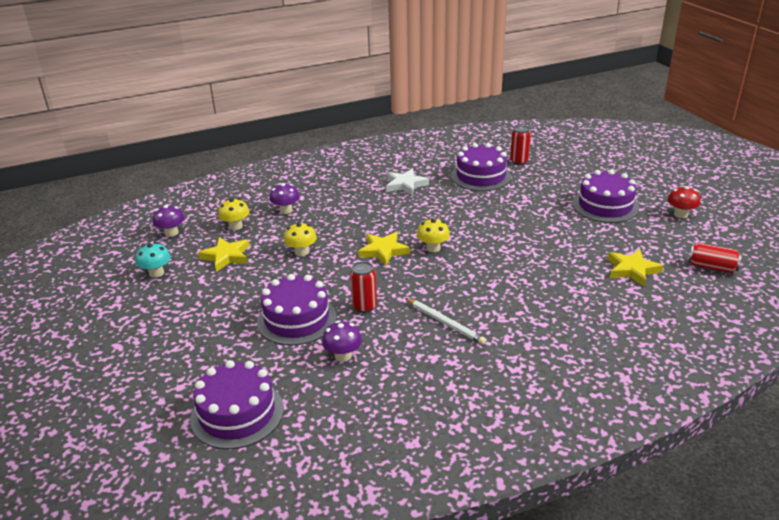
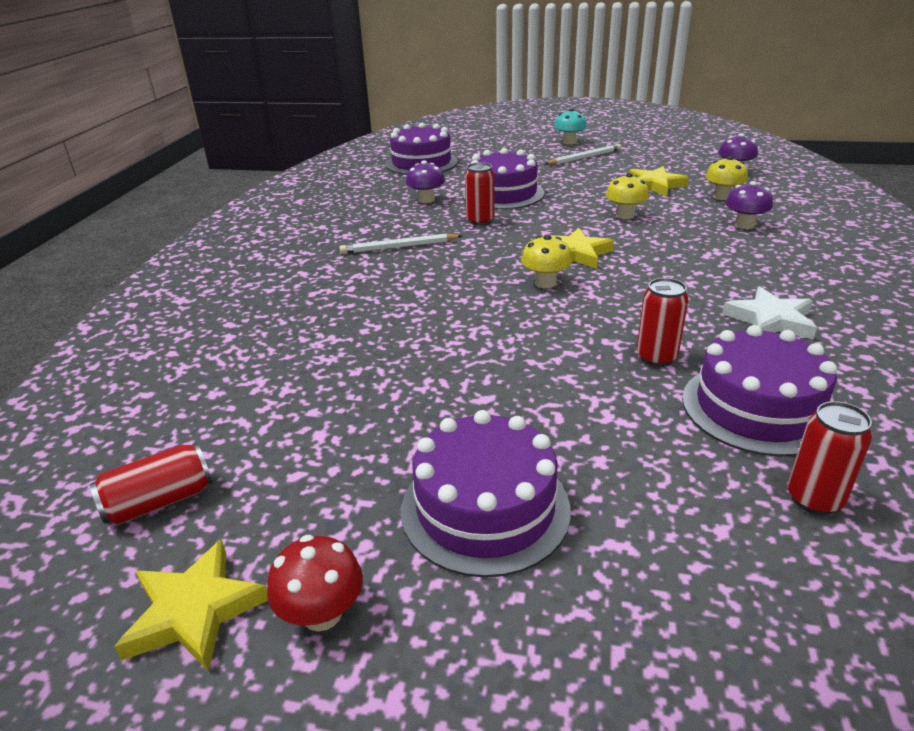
camera: 125 degrees right, 0 degrees up
(156, 273) = (653, 160): turquoise mushroom -> turquoise mushroom (569, 142)
(165, 310) = (584, 158): none -> white pencil
(471, 201) = (656, 357): none -> red can
(632, 270) = (287, 408): yellow star -> yellow star (194, 611)

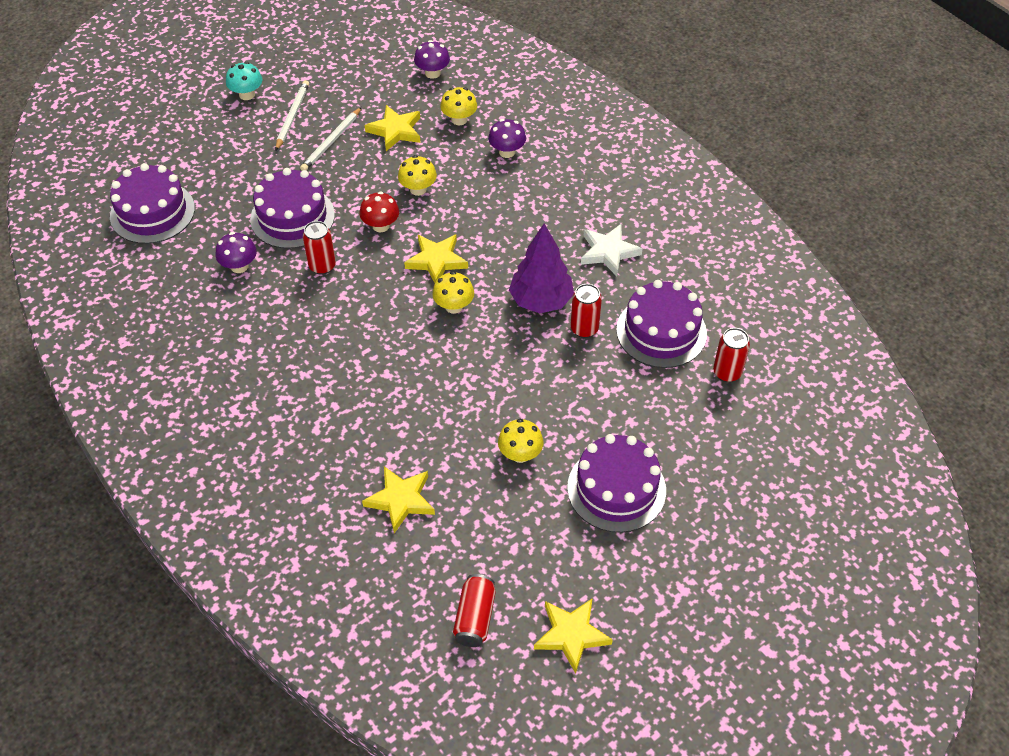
camera: 50 degrees left, 20 degrees up
(282, 369) = (400, 500): none -> yellow star
(322, 613) = (618, 588): red mushroom -> red mushroom (381, 226)
(399, 247) = (305, 339): white pencil -> white pencil (332, 141)
(434, 407) = (520, 454): none -> yellow mushroom
(637, 317) = (541, 301): none -> purple tree

